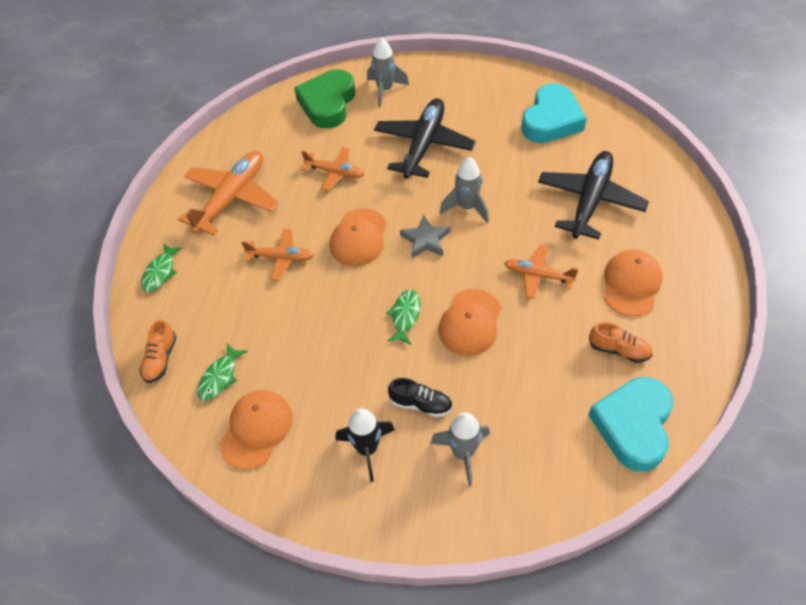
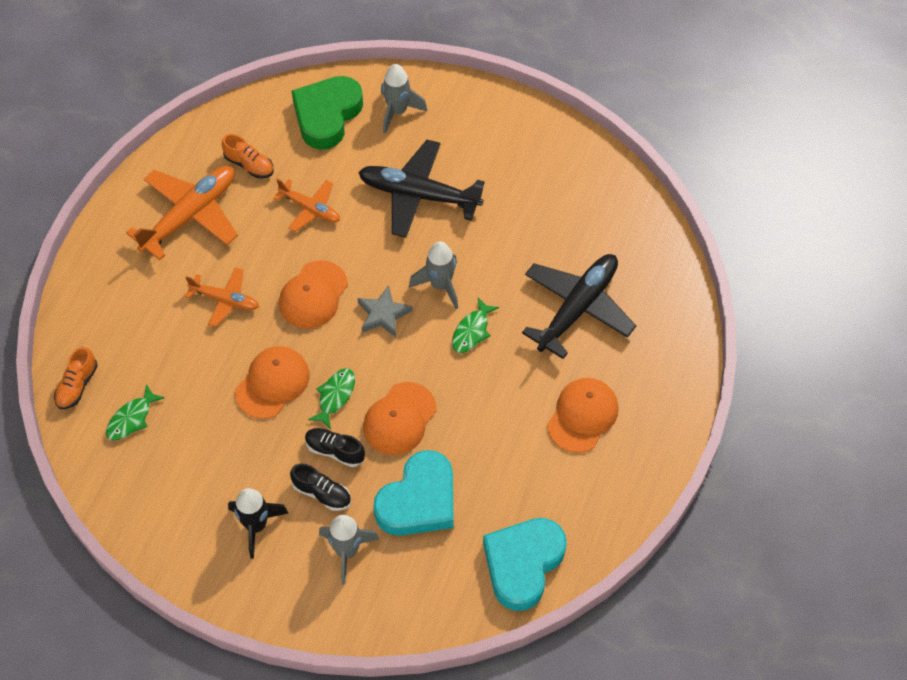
camera: 10 degrees right, 5 degrees up
(160, 272) = (96, 288): green fish -> green fish (472, 331)
(256, 429) = (155, 481): orange cap -> orange cap (272, 383)
(420, 363) = (335, 451): none -> black shoe
(423, 145) = (418, 195): black plane -> black plane turned 105 degrees counterclockwise
(538, 275) = (488, 383): orange plane -> none
(551, 120) = (574, 195): turquoise heart -> turquoise heart (419, 500)
(619, 350) = (540, 484): orange shoe -> orange shoe (249, 165)

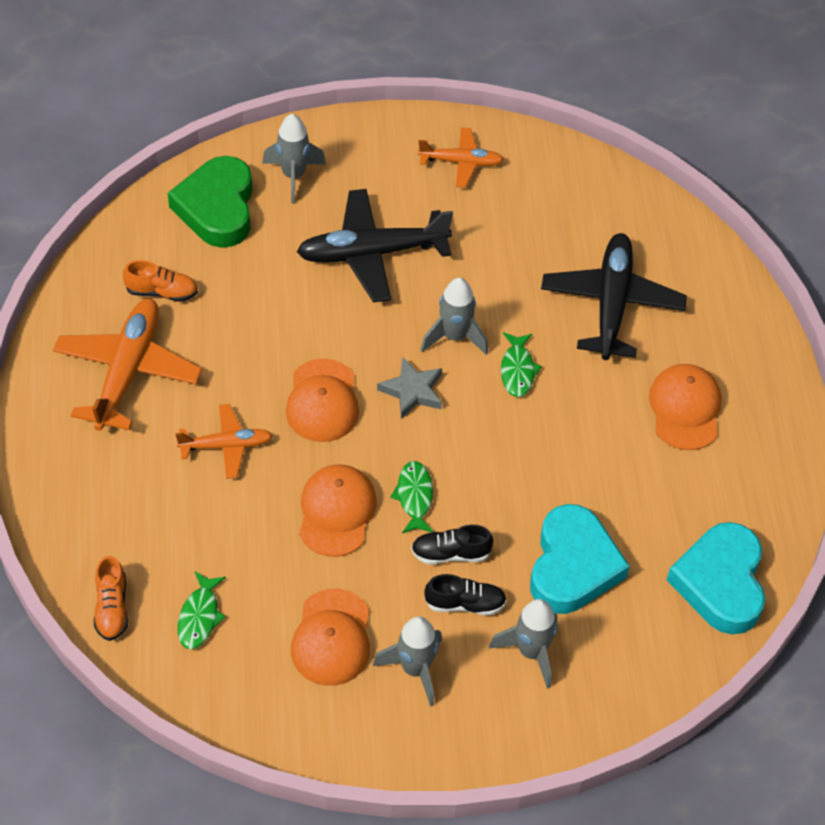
camera: 30 degrees left, 5 degrees down
(256, 526) = (415, 669): black rocket -> grey rocket
(310, 209) = (261, 312): orange plane -> orange plane (461, 162)
(399, 419) = (499, 491): orange cap -> orange cap (332, 638)

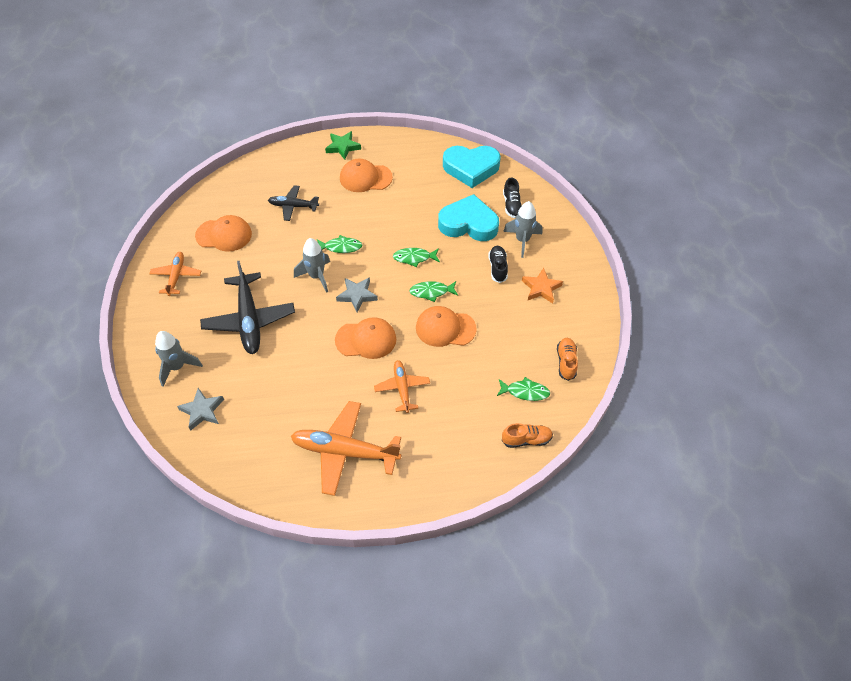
camera: 90 degrees left, 0 degrees up
(162, 292) = (276, 438): orange shoe -> orange shoe (566, 362)
(217, 208) = (202, 411): green heart -> grey star
(332, 638) = (528, 326): orange cap -> orange cap (224, 235)
(415, 669) = (541, 288): grey rocket -> orange star
(450, 553) = (467, 275): black shoe -> black shoe (511, 205)
(491, 475) = (414, 258): none -> green fish
(611, 303) = (293, 206): black plane -> black plane, size x0.57
(764, 375) = (343, 147): none -> green star

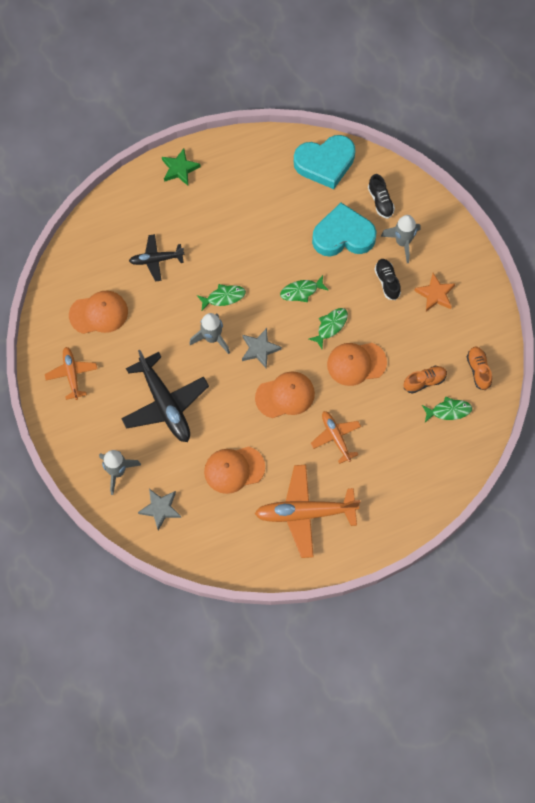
camera: 15 degrees left, 15 degrees up
(365, 178) = (218, 204): orange cap -> orange cap (234, 469)
(431, 292) = (330, 326): green fish -> green fish turned 150 degrees clockwise
(526, 440) = (462, 458): orange shoe -> orange shoe (424, 381)

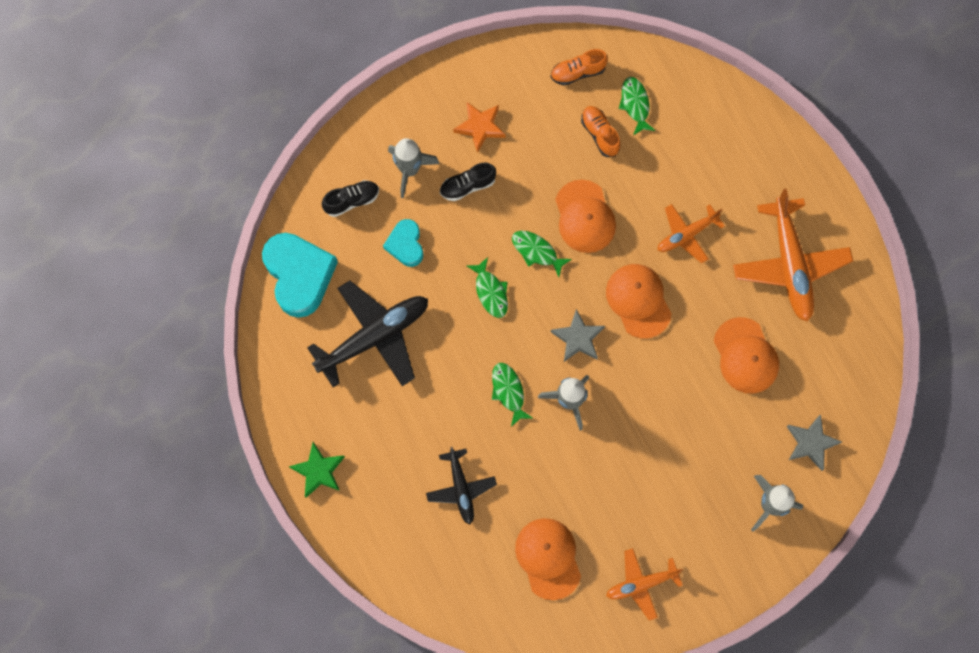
camera: 95 degrees left, 5 degrees up
(165, 404) = (668, 453): black plane -> black plane (374, 336)
(343, 235) = (405, 245): turquoise heart -> turquoise heart, size x0.56

